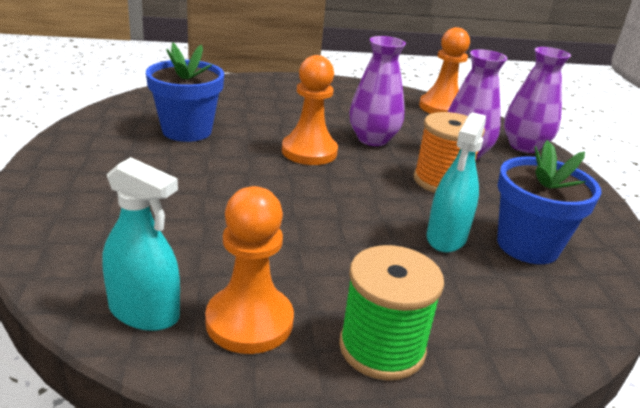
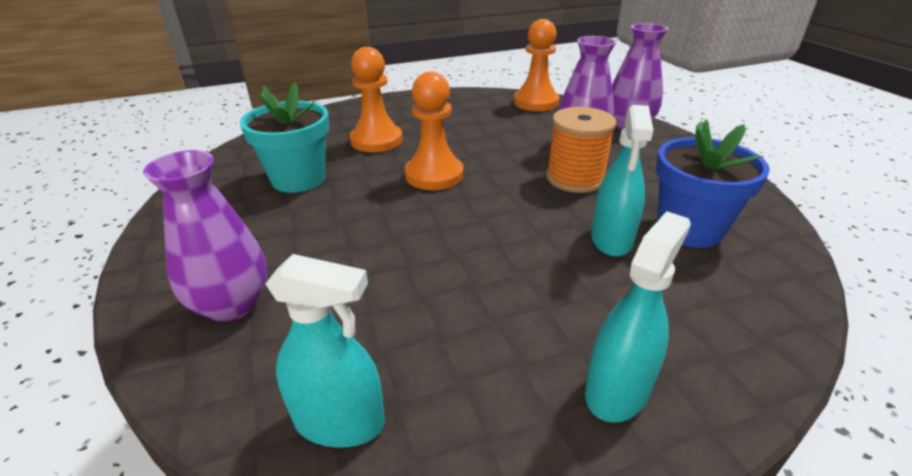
camera: 10 degrees left, 5 degrees up
(187, 131) = (298, 179): blue flower pot -> turquoise flower pot
(249, 321) = (463, 398): orange pawn -> orange pawn (376, 140)
(372, 139) = (489, 148): purple vase -> purple vase (232, 304)
(382, 348) = (617, 390): green spool -> turquoise spray bottle

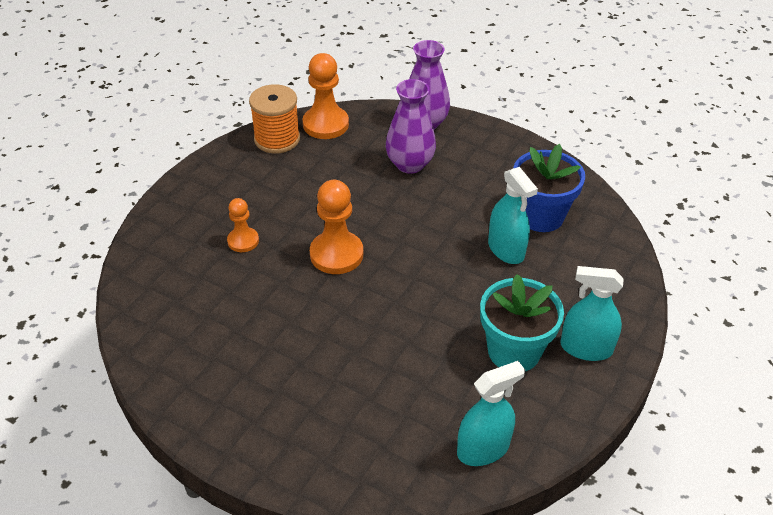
camera: 40 degrees left, 10 degrees up
(232, 304) = (338, 435): purple vase -> none
(298, 179) = (234, 317): turquoise flower pot -> turquoise flower pot (514, 351)
(376, 140) = (243, 241): orange pawn -> orange pawn, size x0.59
(575, 178) = (438, 205): orange spool -> orange spool (277, 139)
(617, 390) = (586, 348): turquoise spray bottle -> turquoise spray bottle turned 75 degrees counterclockwise

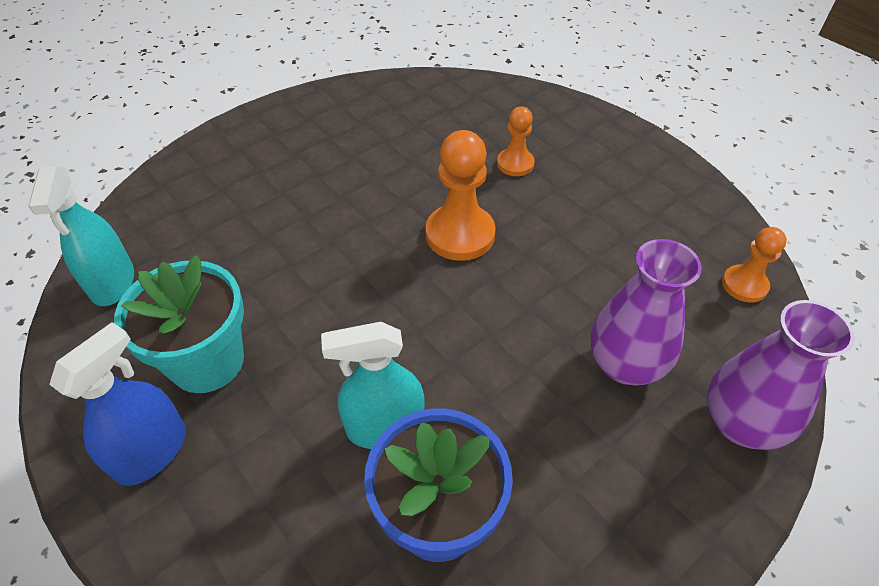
camera: 110 degrees right, 5 degrees up
(277, 139) = (710, 225): orange spool -> none
(325, 124) = (744, 285): orange pawn -> orange pawn, size x0.59
(586, 348) = (152, 452): turquoise spray bottle -> blue spray bottle

